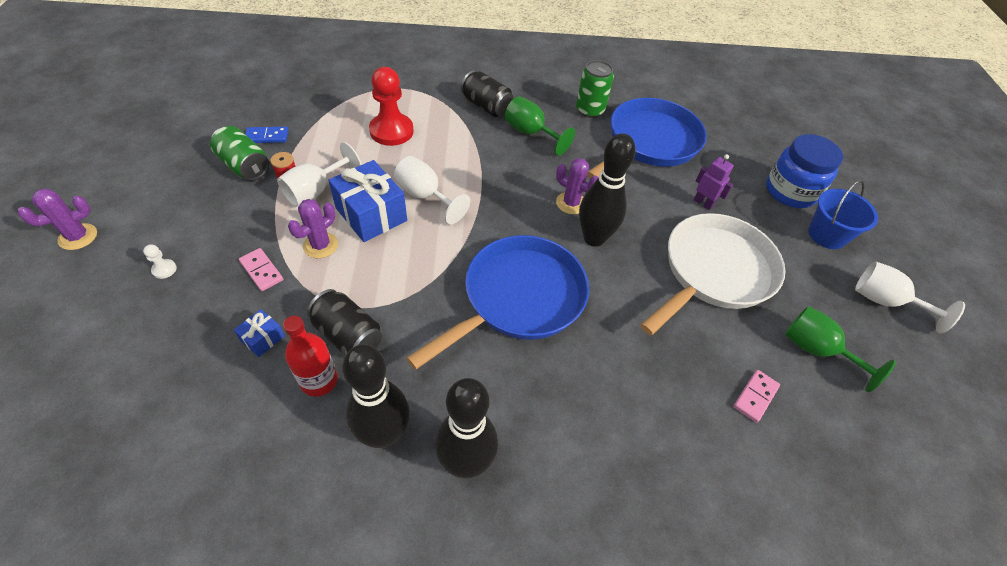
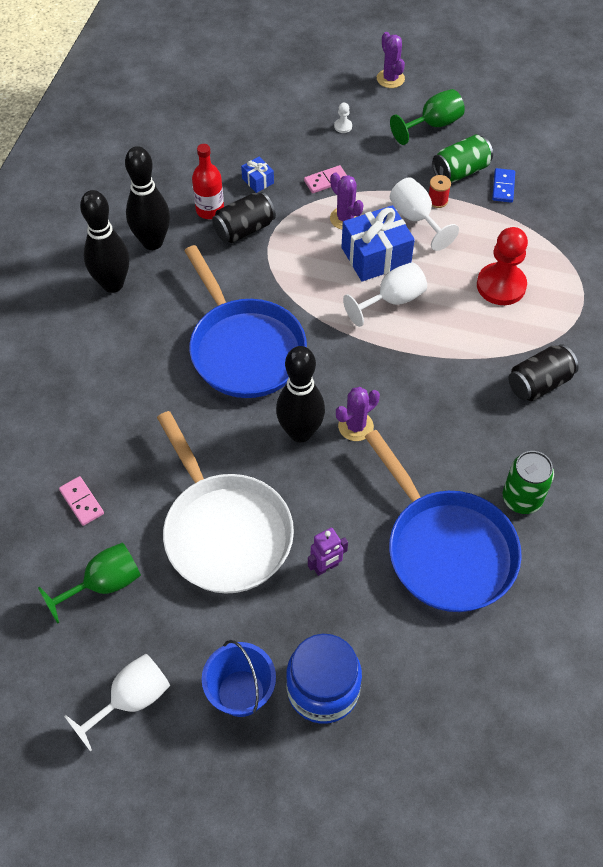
camera: 110 degrees right, 5 degrees up
(531, 133) = (482, 418): green goblet -> green goblet (433, 125)

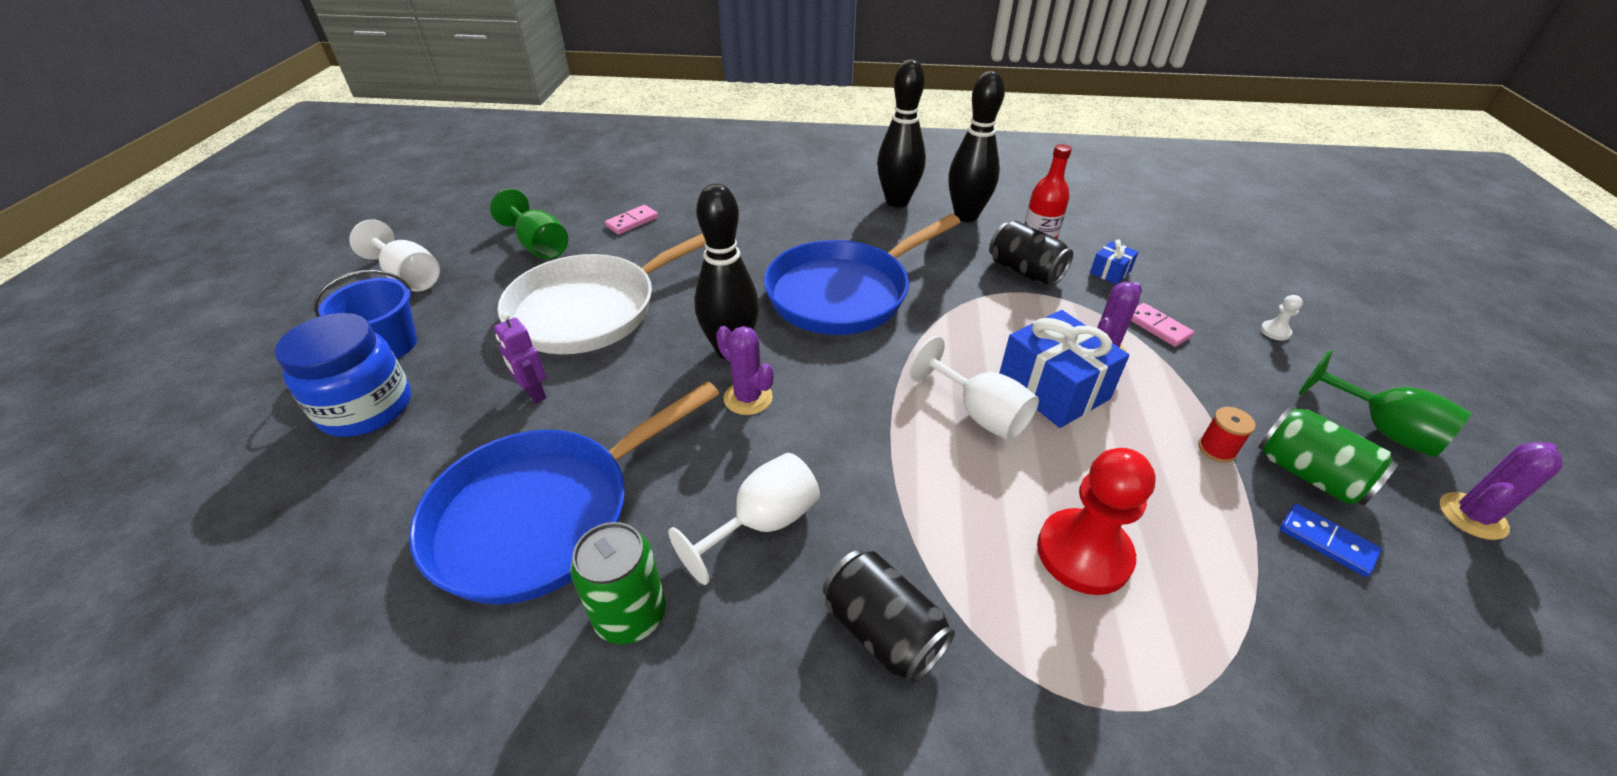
camera: 80 degrees right, 15 degrees down
(390, 79) = (1428, 370): purple cactus -> purple cactus (1472, 516)
(416, 219) = (1157, 426): white goblet -> white goblet (763, 523)
(503, 187) = (1326, 542): blue domino -> blue domino turned 45 degrees clockwise

